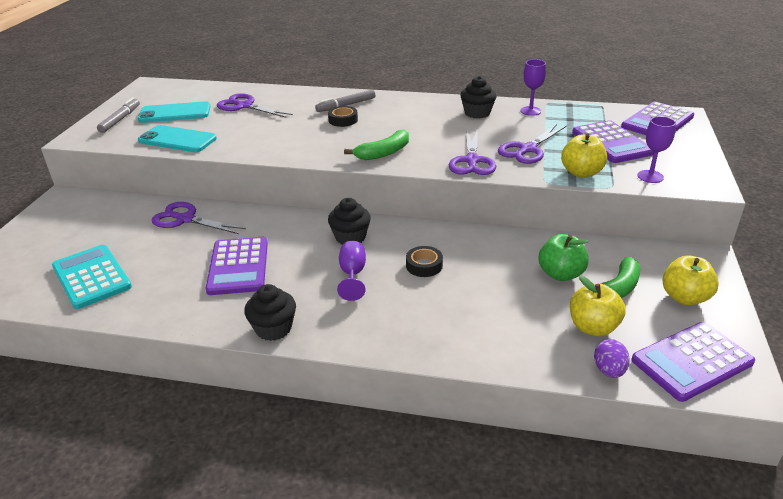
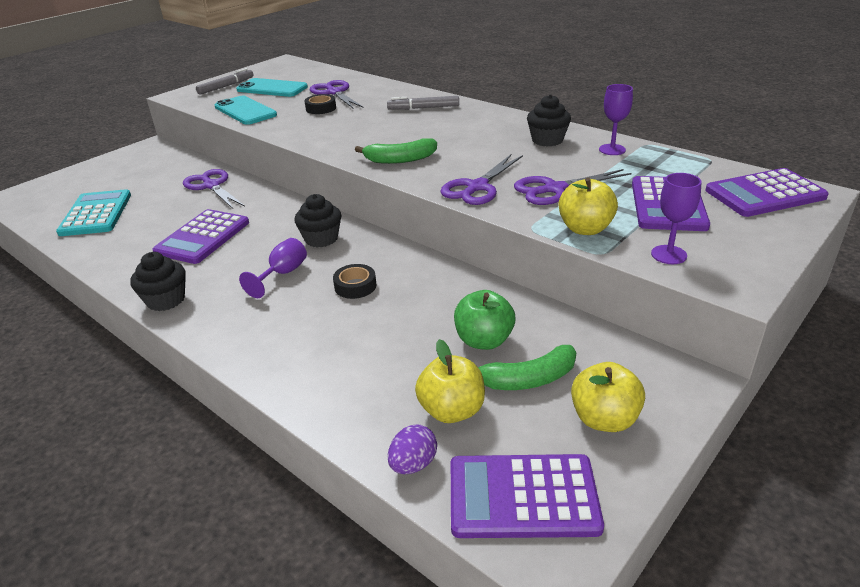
camera: 30 degrees right, 0 degrees up
(343, 120) = (403, 121): black tape -> black tape (321, 108)

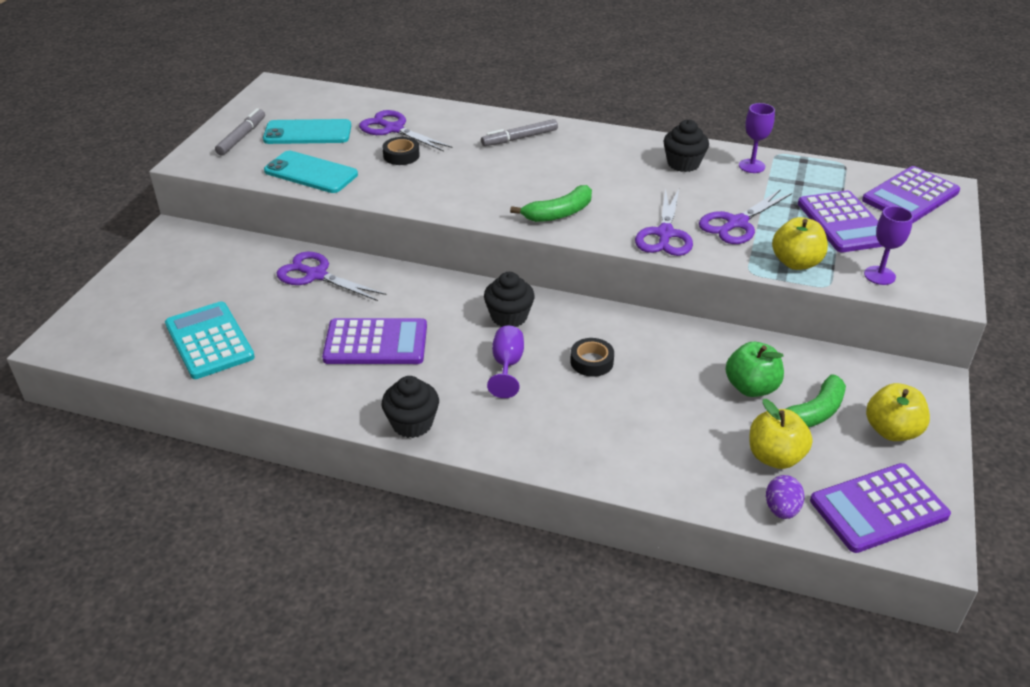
camera: 25 degrees left, 5 degrees up
(203, 237) = (376, 343): purple calculator -> purple calculator turned 90 degrees counterclockwise

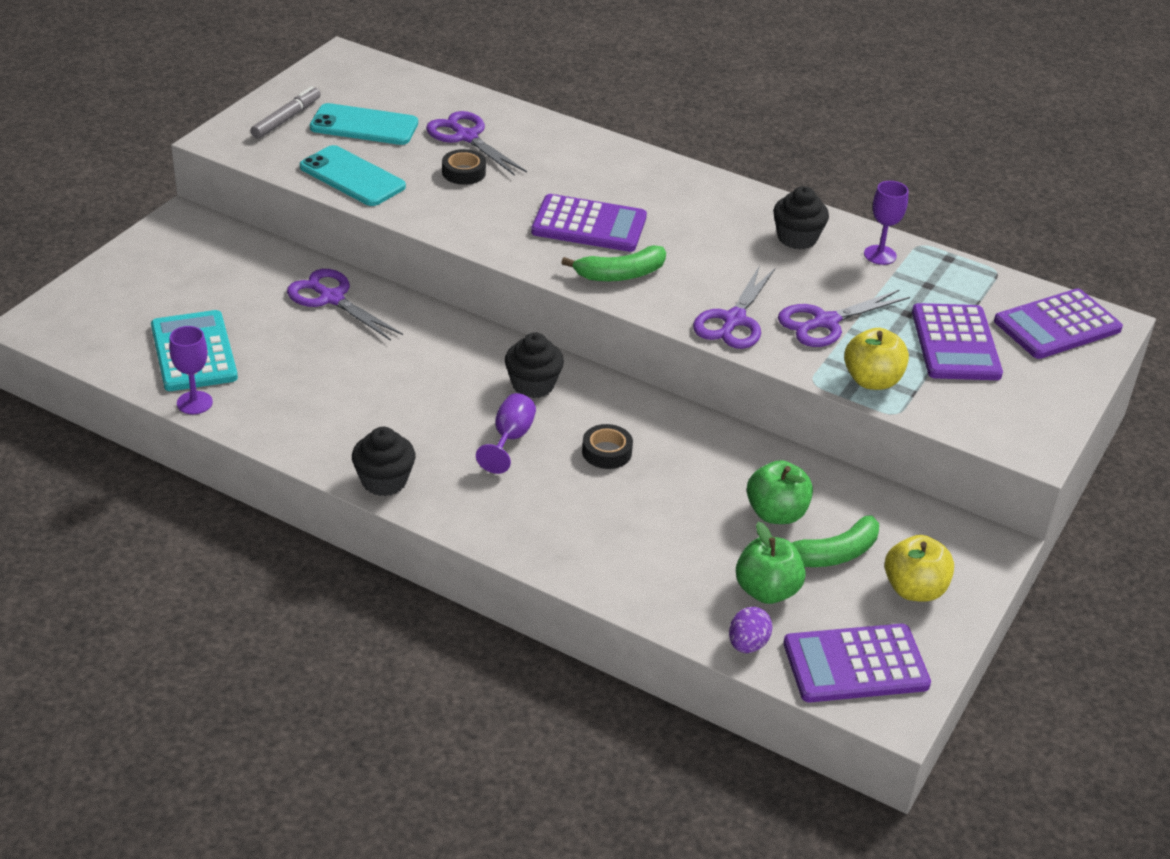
camera: 10 degrees right, 0 degrees up
(376, 343) = (373, 387): purple calculator -> purple calculator (589, 225)
(519, 138) = (612, 173): grey marker -> none
(775, 457) = (766, 591): yellow apple -> green apple
(879, 275) = (963, 413): purple goblet -> purple goblet (194, 403)

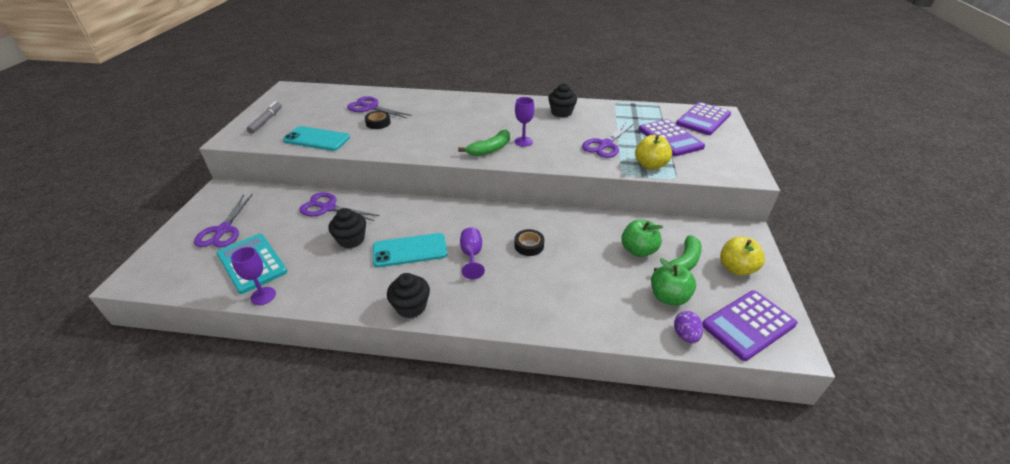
camera: 20 degrees left, 0 degrees up
(364, 125) = (312, 114): turquoise phone -> turquoise phone (410, 250)
(533, 385) = (466, 221): black cupcake -> black cupcake (351, 240)
(589, 225) = (458, 131): purple calculator -> none
(733, 320) = (562, 156): purple scissors -> purple scissors (223, 230)
(880, 255) = (603, 110): purple goblet -> purple goblet (523, 141)

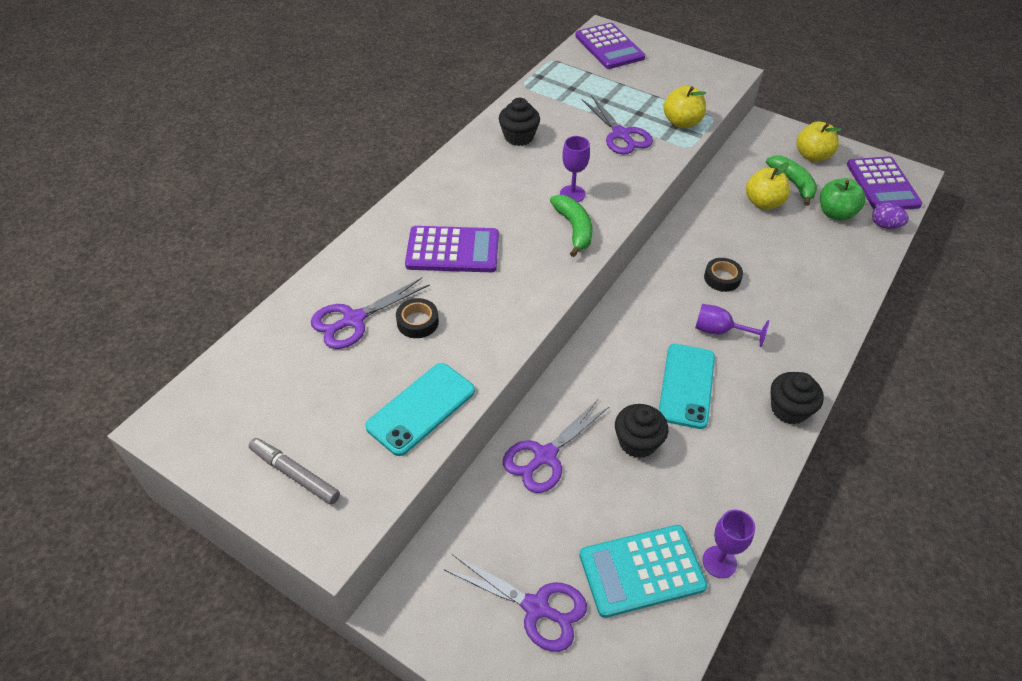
camera: 65 degrees left, 10 degrees up
(638, 250) = (763, 203): green apple -> yellow apple
(670, 138) = (635, 86): purple calculator -> purple calculator (452, 250)

